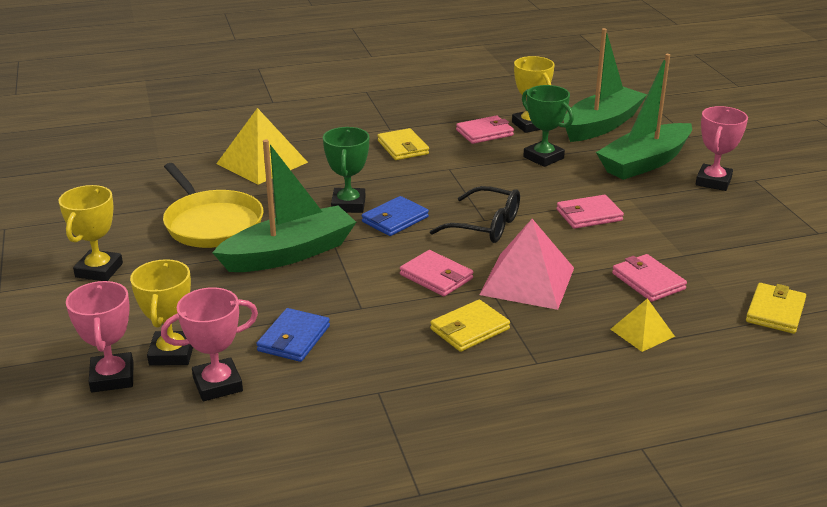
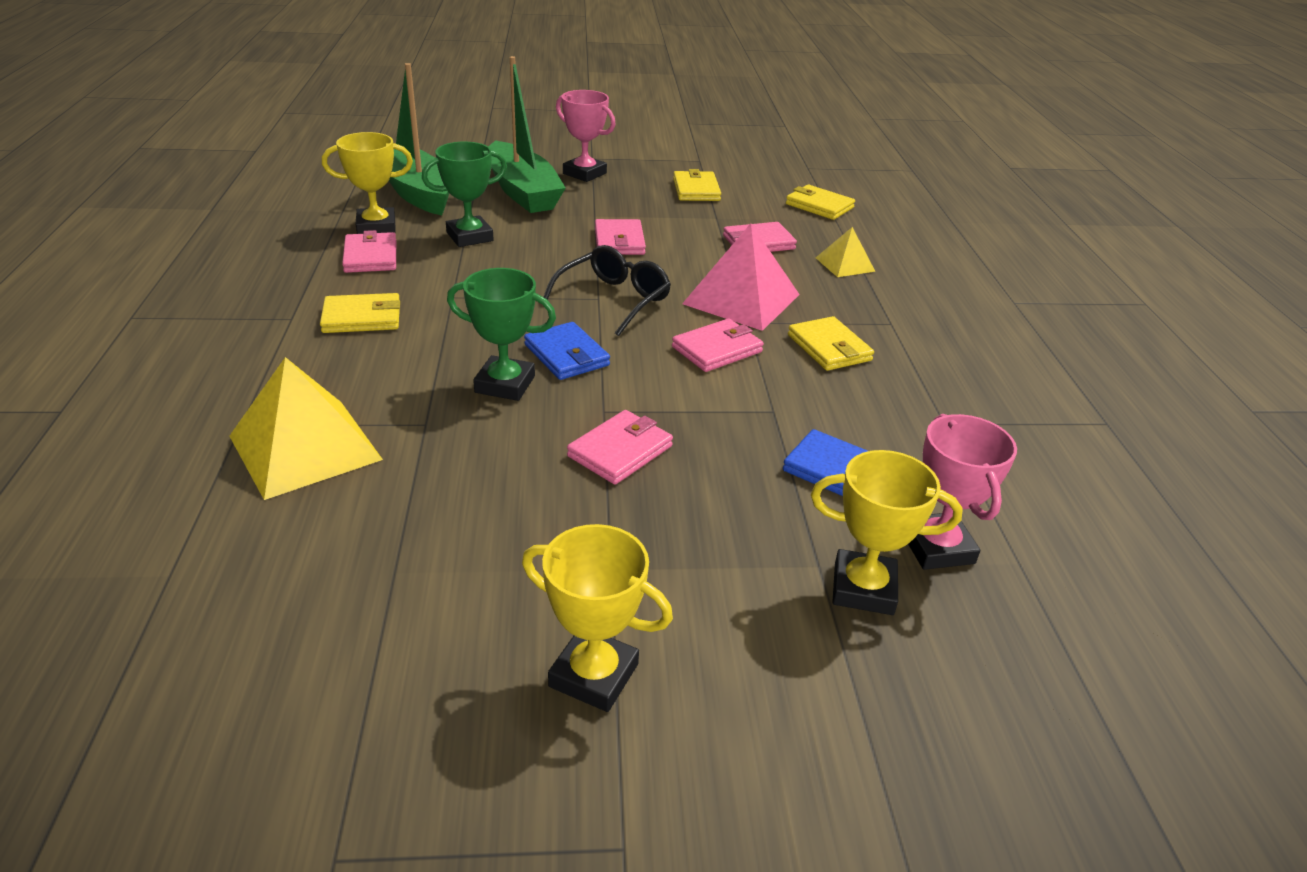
camera: 80 degrees left, 5 degrees up
(112, 377) = (924, 659): pink trophy -> none
(212, 223) = (490, 521): yellow pan -> none
(289, 253) = (620, 451): green boat -> pink wallet
(738, 238) = (696, 190): none -> yellow wallet

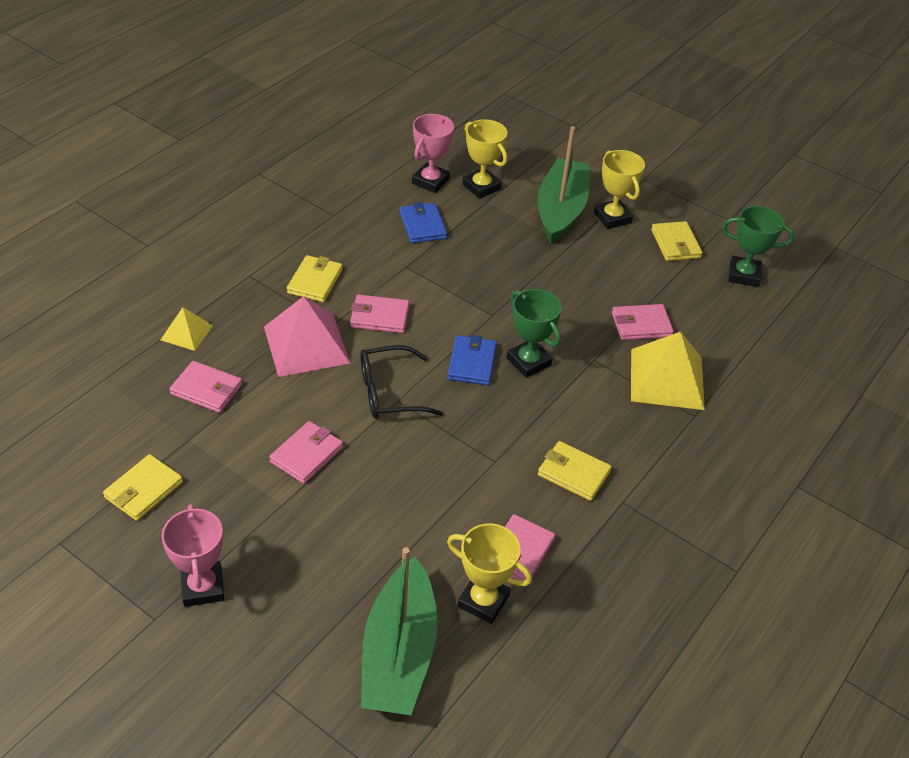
camera: 140 degrees left, 10 degrees up
(470, 237) = (417, 534): green trophy -> green trophy (743, 275)
(523, 192) = (299, 587): green boat -> green boat (560, 210)
(620, 451) = (510, 289): pink wallet -> pink wallet (641, 325)
(819, 206) = (84, 402): yellow wallet -> yellow wallet (675, 244)

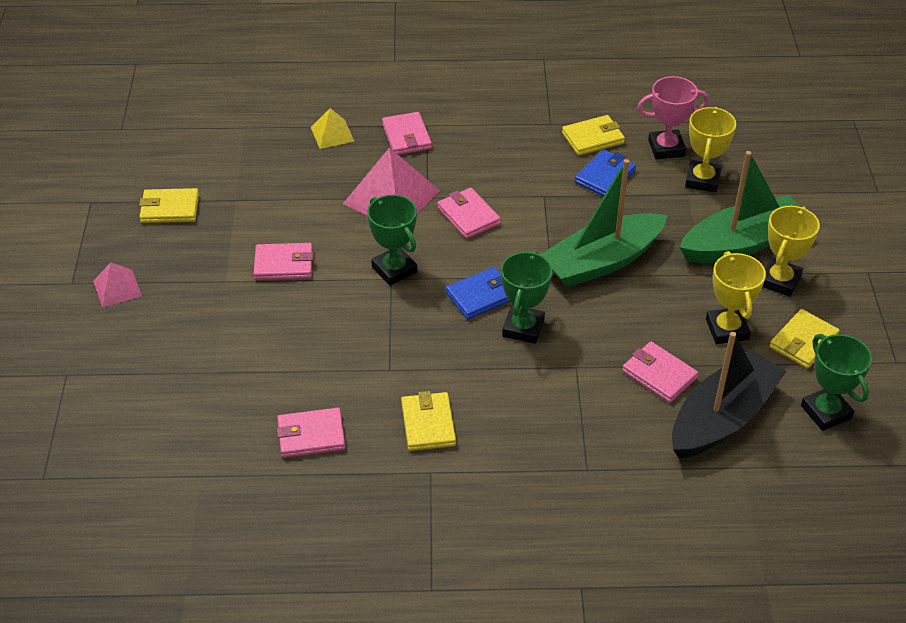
camera: 55 degrees right, 0 degrees up
(202, 587) = (117, 288): pink trophy -> pink pyramid
(206, 389) = (289, 178): pink wallet -> pink wallet (406, 136)
(315, 281) = (463, 160): yellow wallet -> yellow wallet (592, 138)
(390, 392) = (394, 269): black glasses -> green trophy
(399, 653) = (153, 421): green boat -> green boat (602, 261)
(483, 601) = (243, 441): yellow trophy -> yellow trophy (727, 329)
(667, 379) = (610, 427): yellow pyramid -> none
(707, 322) = (722, 418): none -> black boat

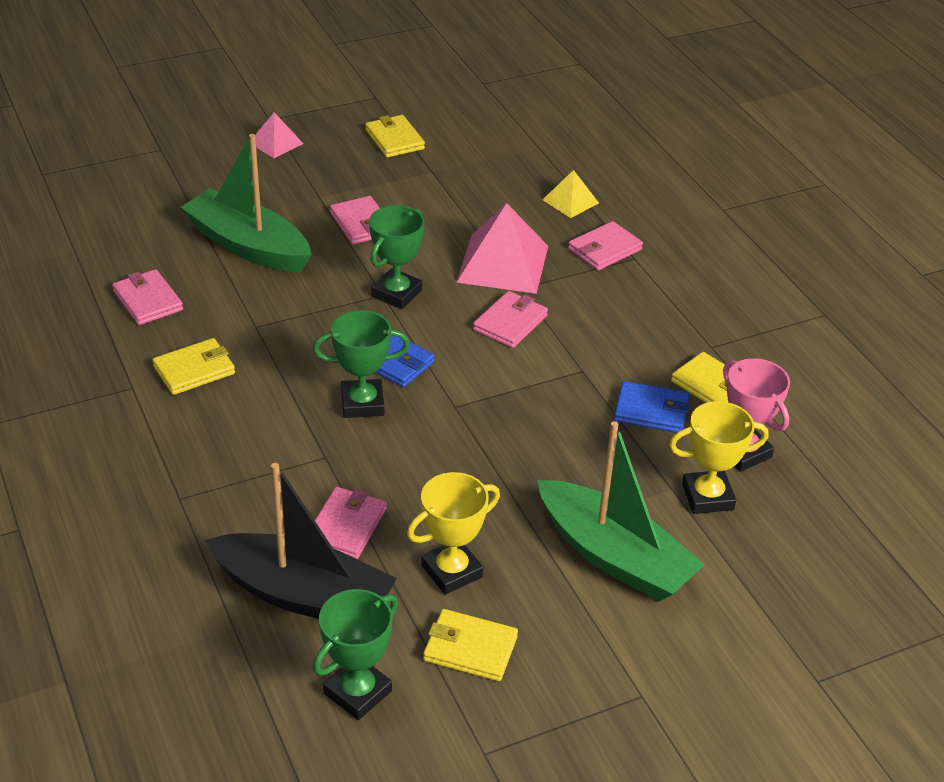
camera: 65 degrees right, 5 degrees down
(602, 261) = (503, 440): green boat -> green boat (248, 246)
(780, 281) = (567, 606): yellow trophy -> none

